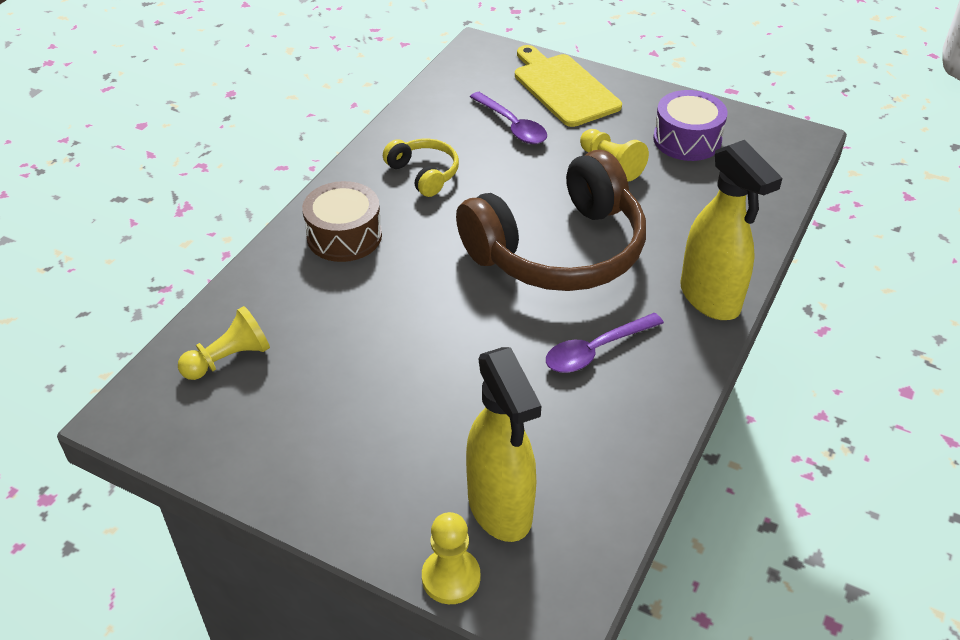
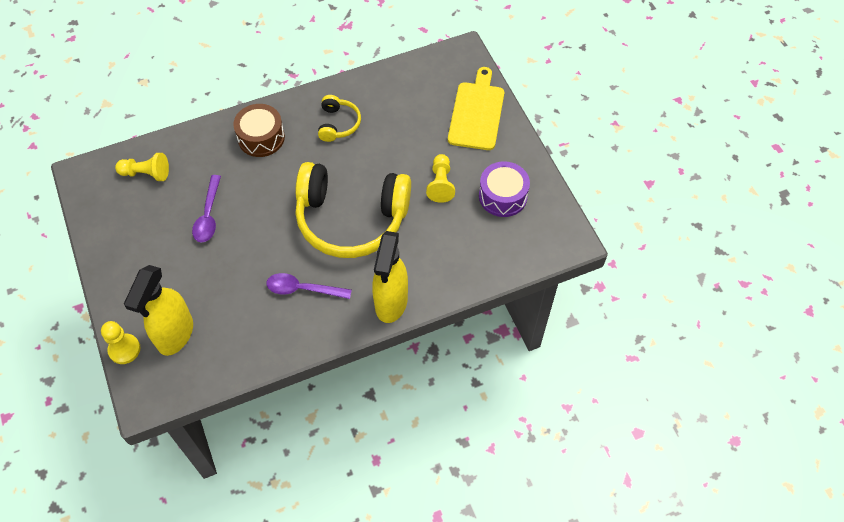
camera: 40 degrees right, 15 degrees up
(512, 126) = (418, 121): purple spoon -> purple spoon (208, 215)
(558, 249) = (351, 219): brown headphones -> yellow headphones

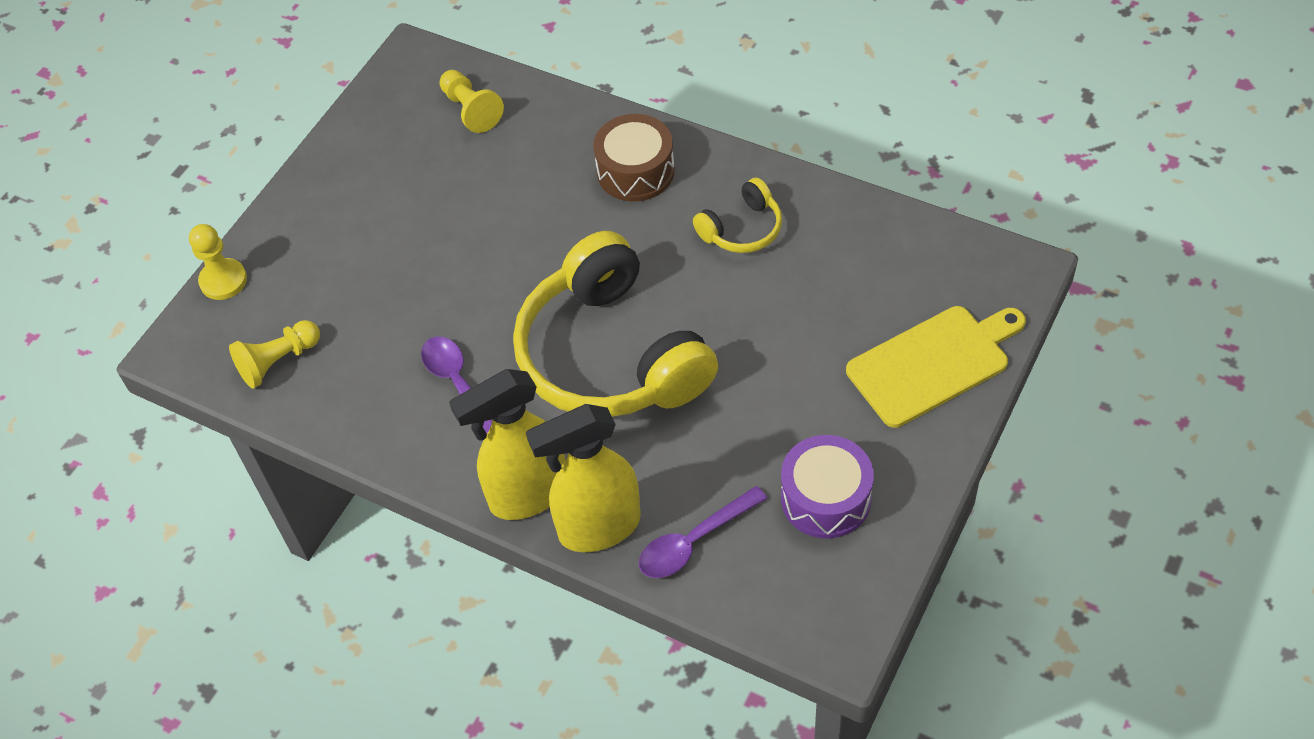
camera: 55 degrees right, 5 degrees down
(175, 335) = (283, 311): yellow spray bottle -> yellow spray bottle (598, 527)
(208, 215) = (472, 212): purple spoon -> purple spoon (694, 541)
(440, 184) = (768, 410): yellow pawn -> yellow pawn (278, 361)

